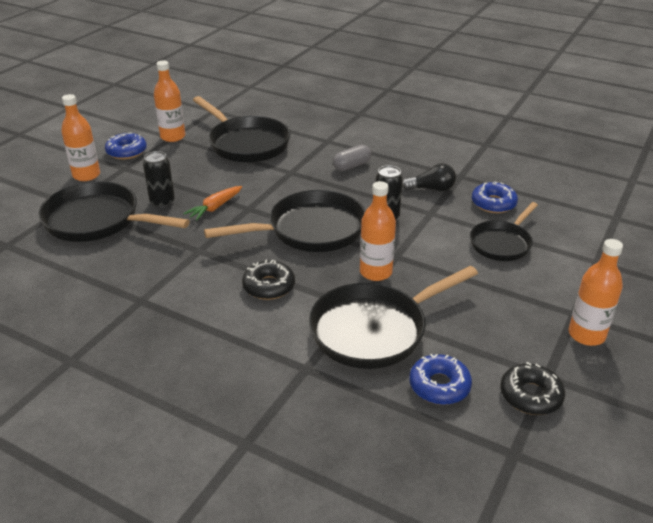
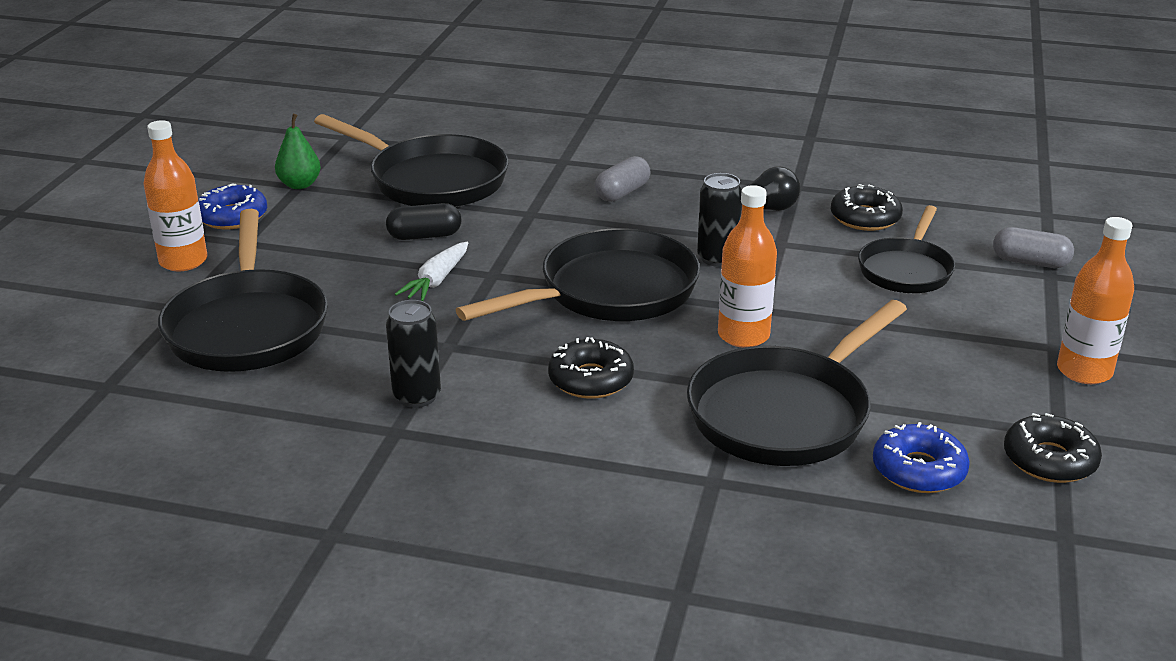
camera: 15 degrees left, 5 degrees down
(98, 220) = (247, 326): black pan -> black pan turned 105 degrees counterclockwise
(162, 202) = (343, 284): black can -> black can (417, 396)
(173, 137) = (299, 185): orange bottle -> green pear
(215, 207) = (436, 281): orange carrot -> white carrot
(223, 178) = (424, 236): none -> black capsule
(493, 203) = (865, 218): blue donut -> black donut
(588, 250) = (1030, 262): none -> grey capsule

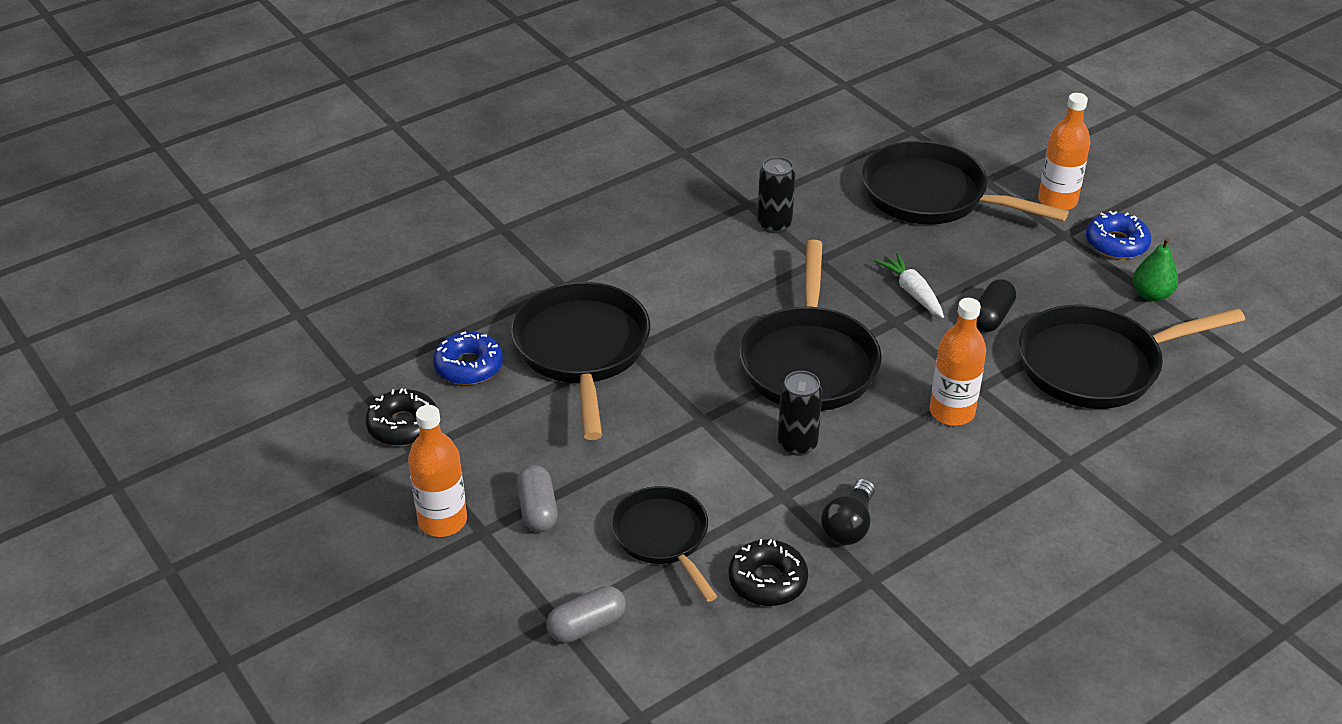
camera: 130 degrees right, 10 degrees up
(591, 379) = (712, 295): black donut -> none
(622, 192) = (967, 460): grey capsule -> grey capsule (537, 510)
(743, 335) = (681, 388): orange bottle -> orange bottle (952, 412)

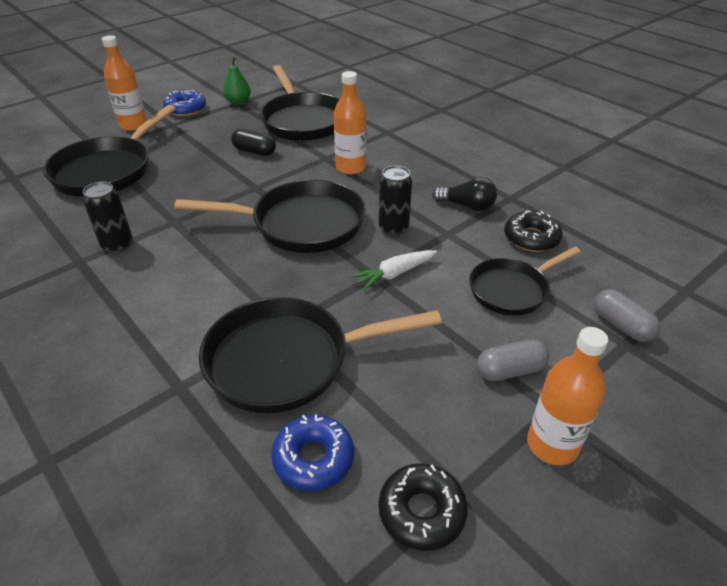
camera: 95 degrees left, 0 degrees up
(912, 292) = (223, 180): white carrot -> white carrot (394, 274)

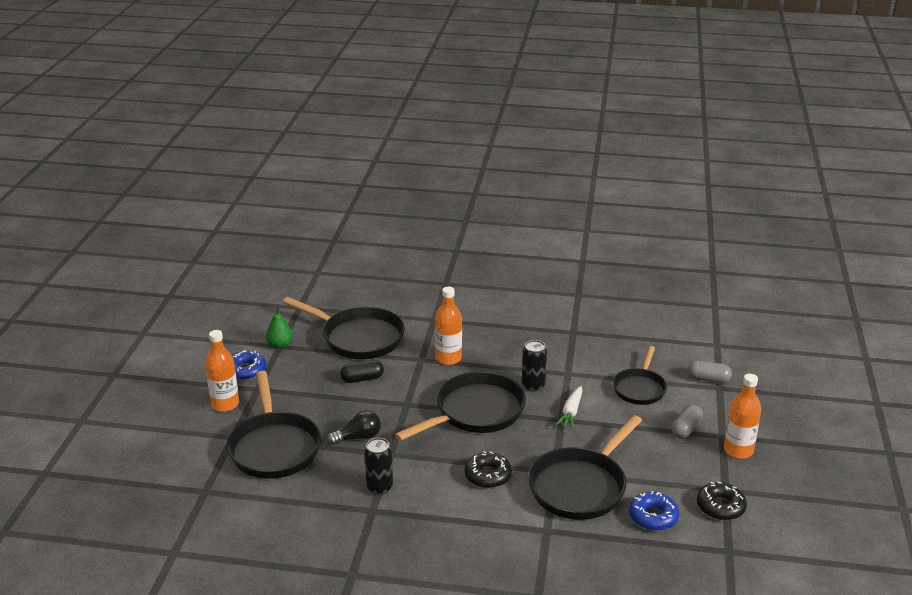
camera: 40 degrees left, 10 degrees down
(467, 206) = (555, 350): black light bulb -> black light bulb (358, 437)
(531, 238) = (614, 353): black donut -> black donut (488, 476)

